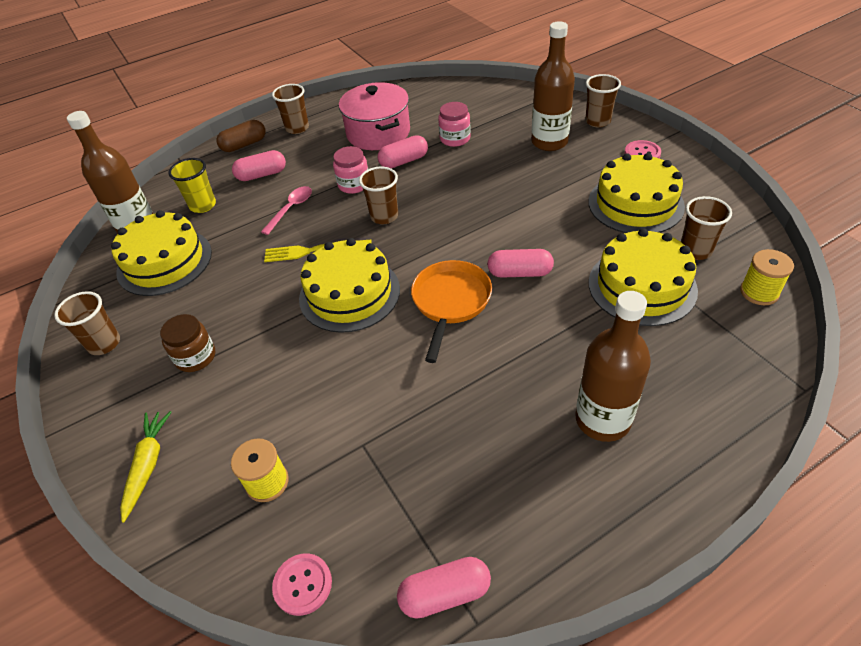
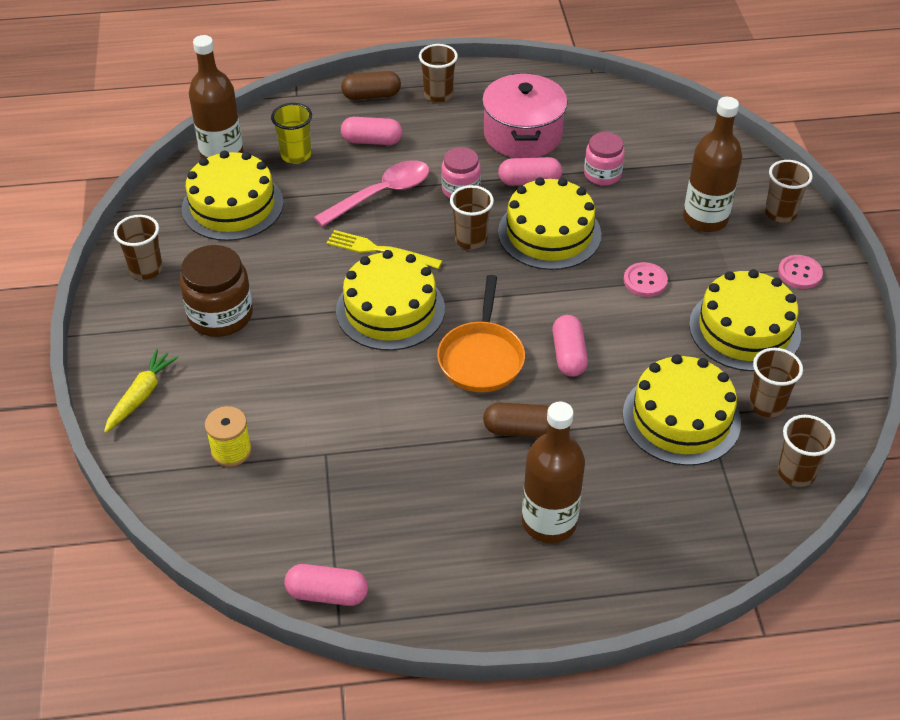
camera: 20 degrees right, 0 degrees up
(195, 357) = (220, 315): brown jar -> brown jar, size x1.56
(291, 209) = (381, 194): pink spoon -> pink spoon, size x1.56
(302, 584) = (221, 539): pink button -> pink button (645, 281)
(443, 190) = (549, 233): none -> yellow cake
(450, 302) = (481, 357): orange pan -> orange pan turned 150 degrees clockwise
(520, 273) = (568, 355): pink capsule -> pink capsule turned 60 degrees clockwise
(522, 348) = (520, 429): none -> brown capsule
(759, 292) = (796, 473): yellow spool -> brown cup

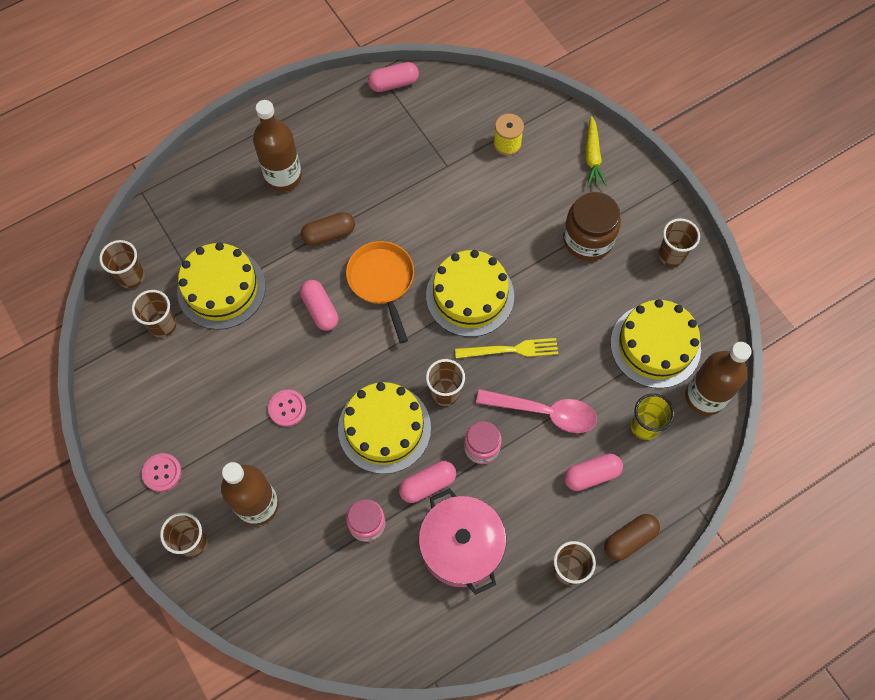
camera: 155 degrees right, 20 degrees up
(381, 194) = (545, 412): pink spoon -> pink spoon turned 105 degrees counterclockwise
(744, 329) = (194, 391): yellow cake -> none

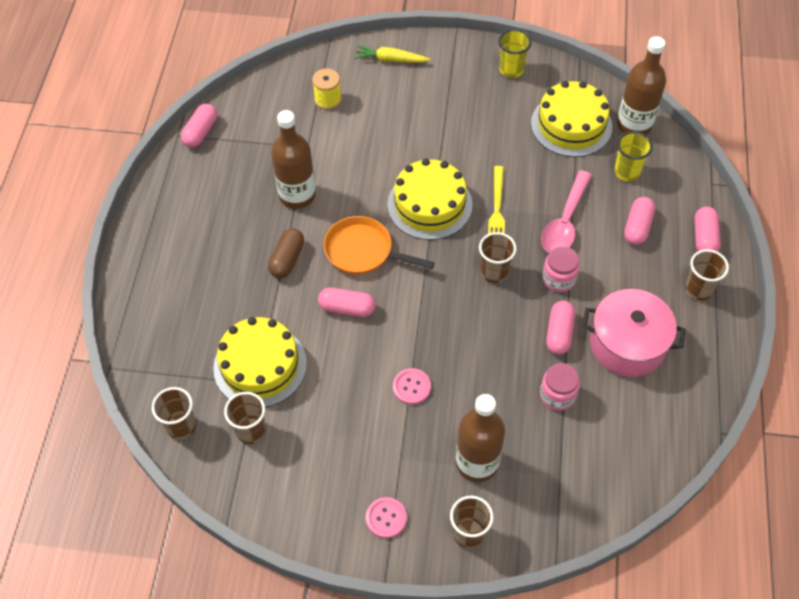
camera: 50 degrees left, 10 degrees down
(283, 177) = (204, 257): brown bottle -> brown bottle (297, 195)
(384, 428) = (488, 331): yellow cake -> none
(510, 350) = (497, 209): yellow fork -> yellow fork turned 150 degrees clockwise
(545, 412) = (565, 222): pink spoon -> pink spoon turned 150 degrees clockwise
(588, 239) = (453, 106): brown jar -> none
(592, 157) = (390, 60): yellow carrot -> yellow carrot turned 150 degrees clockwise
(629, 539) = (704, 238): brown capsule -> pink capsule
(671, 255) = (511, 70): brown cup -> yellow cup

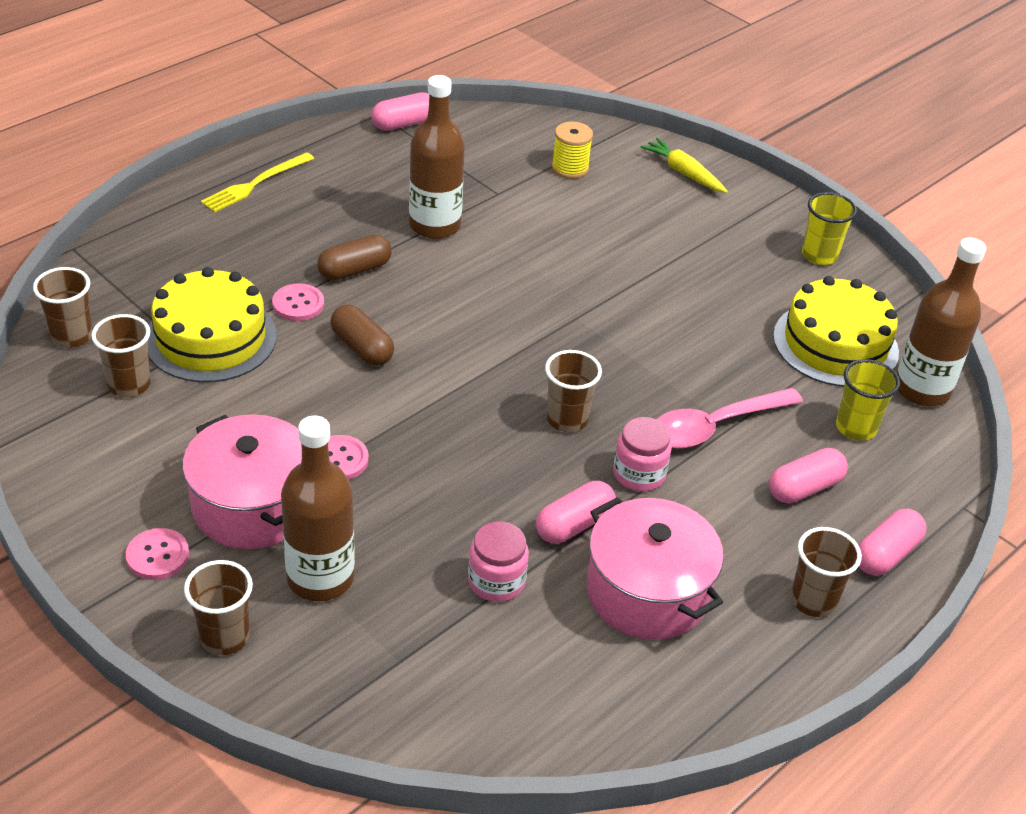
camera: 35 degrees right, 15 degrees down
(282, 306) = (298, 304): none -> pink button
(347, 308) = (362, 348): pink capsule -> brown capsule
(363, 251) = (443, 311): orange pan -> none
(399, 450) = (252, 506): none -> pink pot
(429, 204) = (569, 316): yellow cake -> none
(497, 209) = (643, 365): yellow fork -> yellow fork (255, 184)

